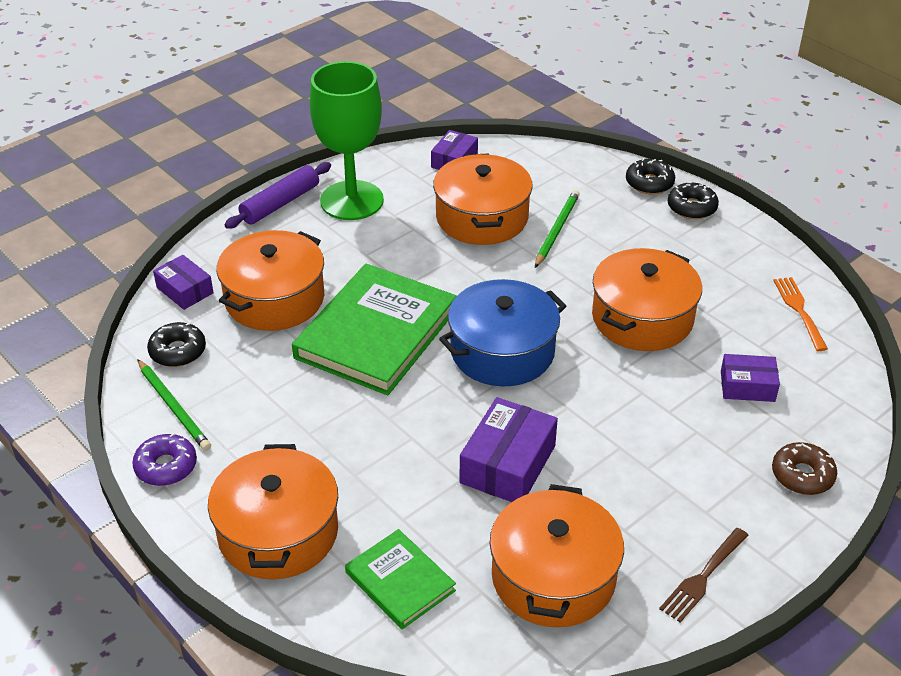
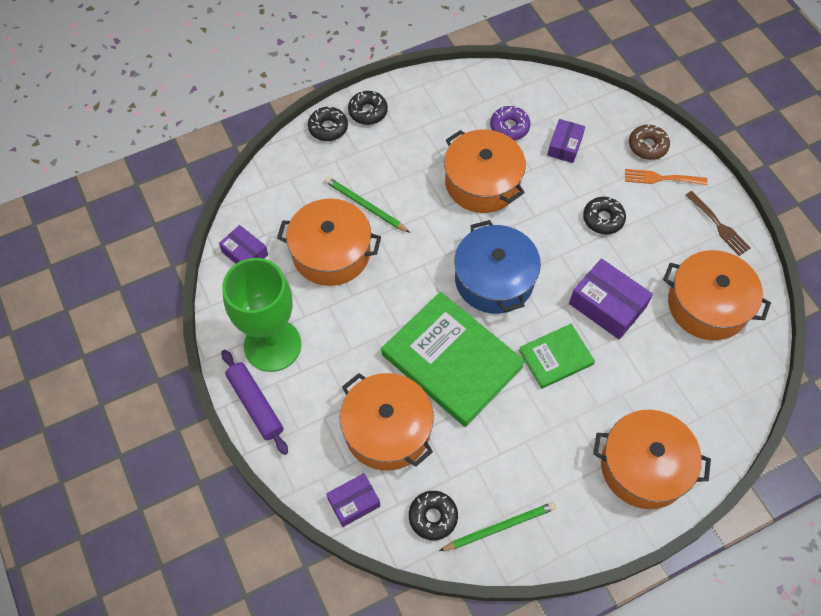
camera: 75 degrees left, 20 degrees up
(166, 466) = (564, 540): purple donut -> purple donut (509, 127)
(400, 582) = (699, 396): green book -> green book (556, 357)
(646, 442) = (603, 219): none -> black donut
(799, 310) = (499, 91): orange fork -> orange fork (661, 178)

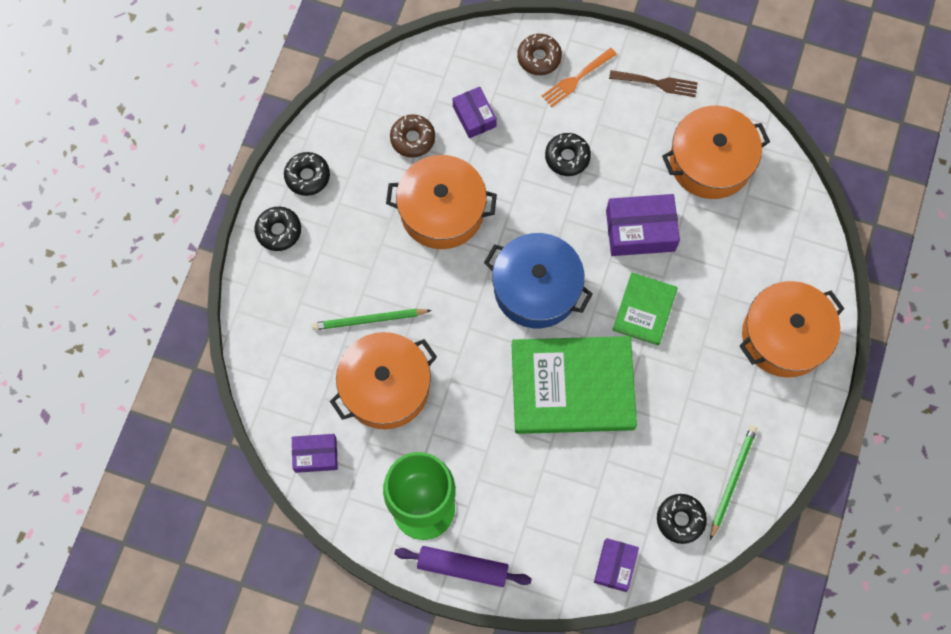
camera: 45 degrees left, 10 degrees up
(328, 128) = (261, 277): black donut -> black donut (307, 176)
(387, 430) = (581, 488): orange pot -> none
(509, 127) = (412, 139): purple donut -> brown donut

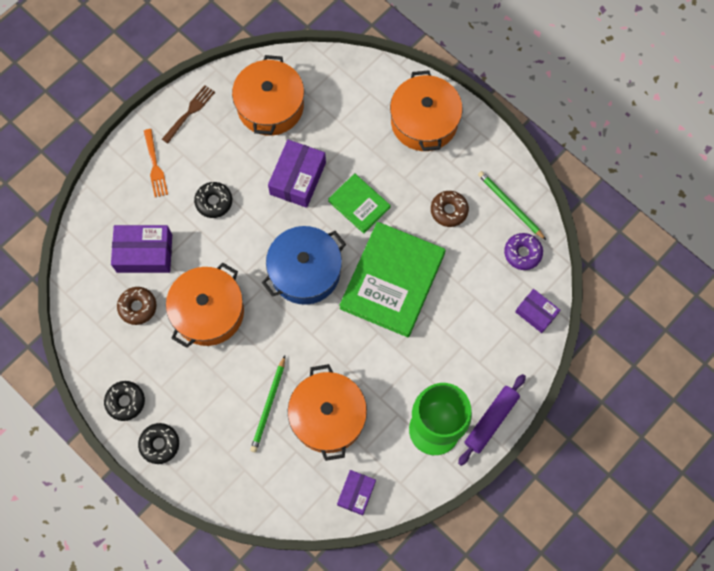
camera: 65 degrees left, 0 degrees up
(474, 116) = (144, 253): purple box -> purple box, size x1.60
(539, 58) = (122, 184): brown donut -> brown donut (449, 210)
(680, 519) = (522, 253): black donut -> purple donut

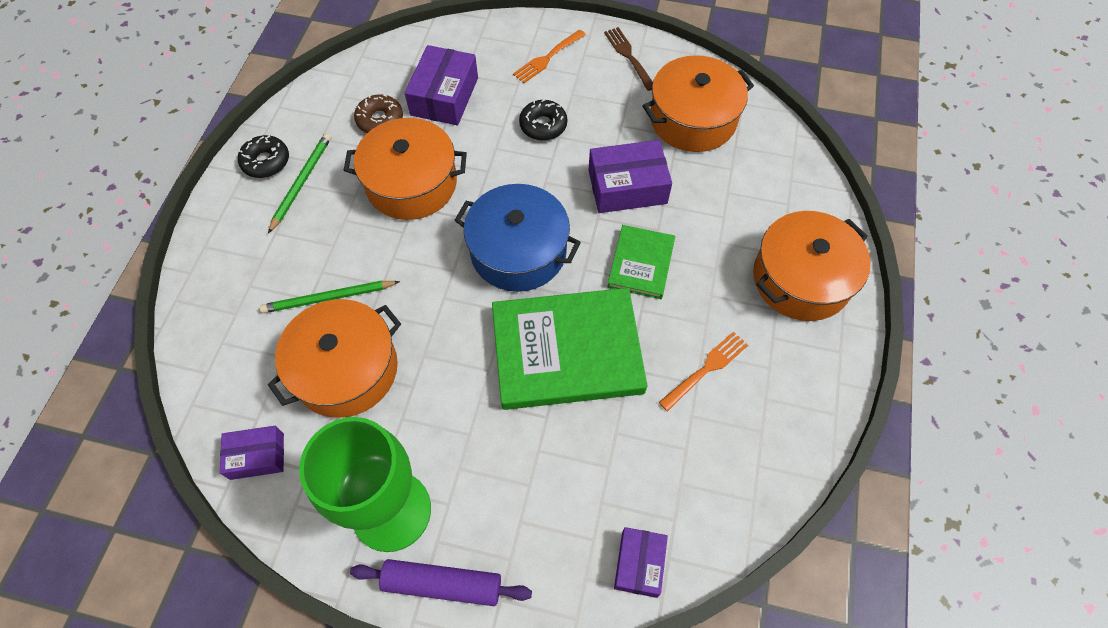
camera: 60 degrees right, 10 degrees down
(144, 253) = (444, 96): purple box -> purple box turned 45 degrees clockwise
(160, 444) = (230, 216): black donut -> none
(190, 112) = (629, 56): brown fork -> brown fork turned 120 degrees counterclockwise
(449, 210) = (706, 369): brown donut -> orange fork
(510, 205) = (770, 443): green pencil -> green pencil (301, 182)
(522, 253) = (714, 497): purple donut -> none

